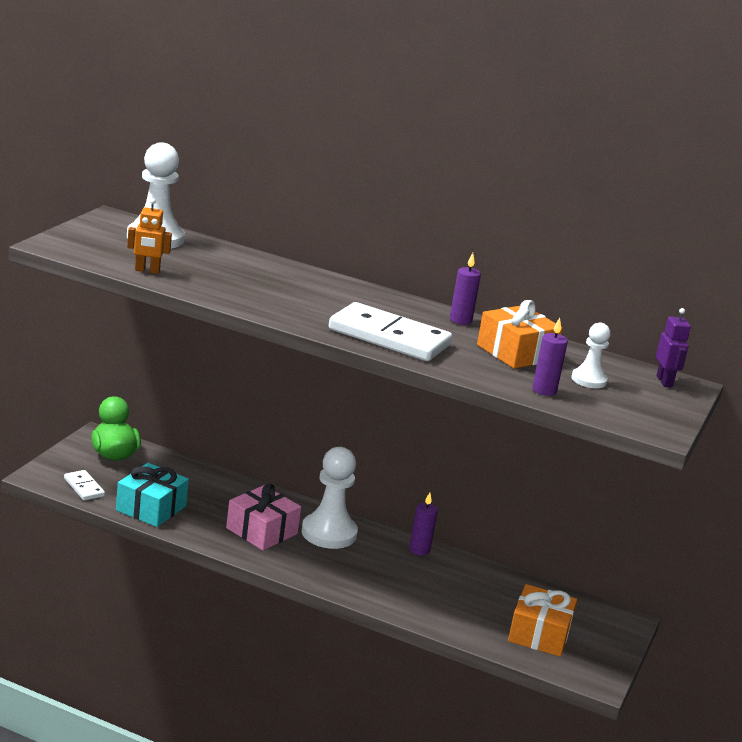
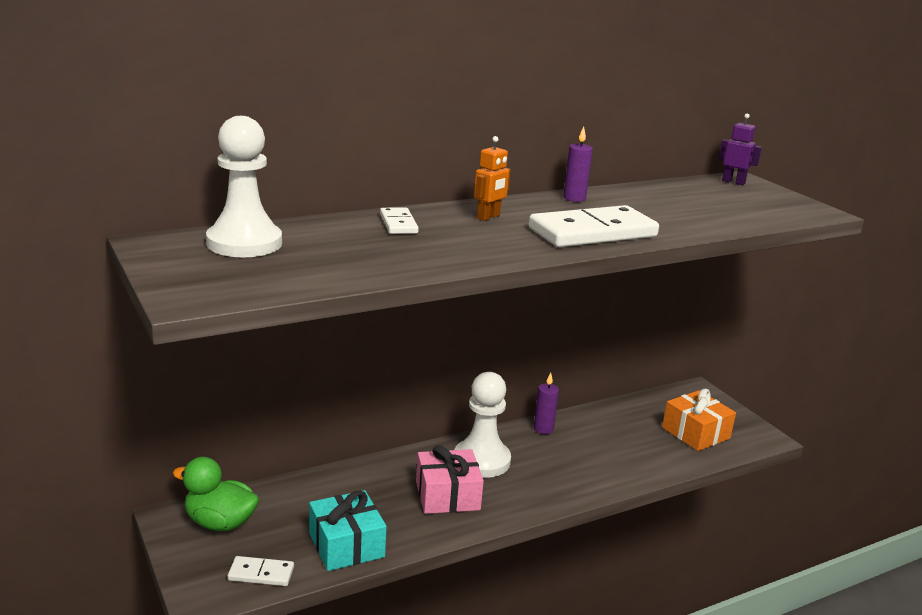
camera: 50 degrees left, 0 degrees up
(147, 271) = (329, 275): orange robot -> orange robot (488, 217)
(275, 272) = (398, 224): none -> white domino
(515, 353) = (654, 203): orange gift -> none
(544, 390) = (734, 219): purple candle -> none
(589, 380) = (720, 200): white pawn -> none

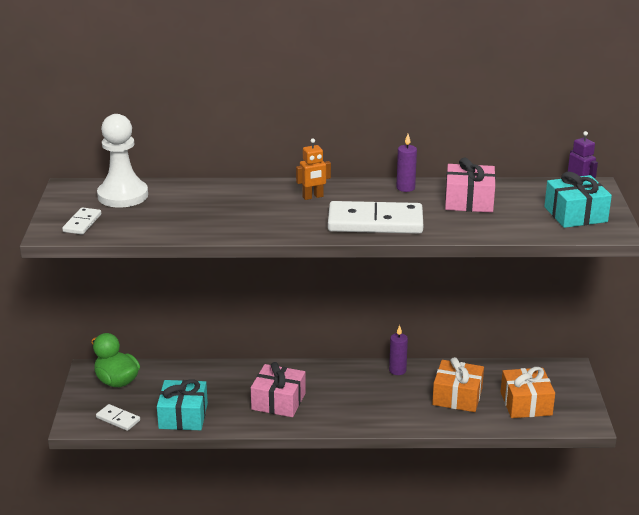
camera: 30 degrees right, 5 degrees up
(398, 224) = (240, 194): white domino -> white domino (82, 223)
(481, 460) = (326, 383): white pawn -> none
(627, 442) = (457, 396): none -> orange gift
(654, 202) = (469, 201): none -> pink gift
(766, 202) = (575, 214): none -> turquoise gift

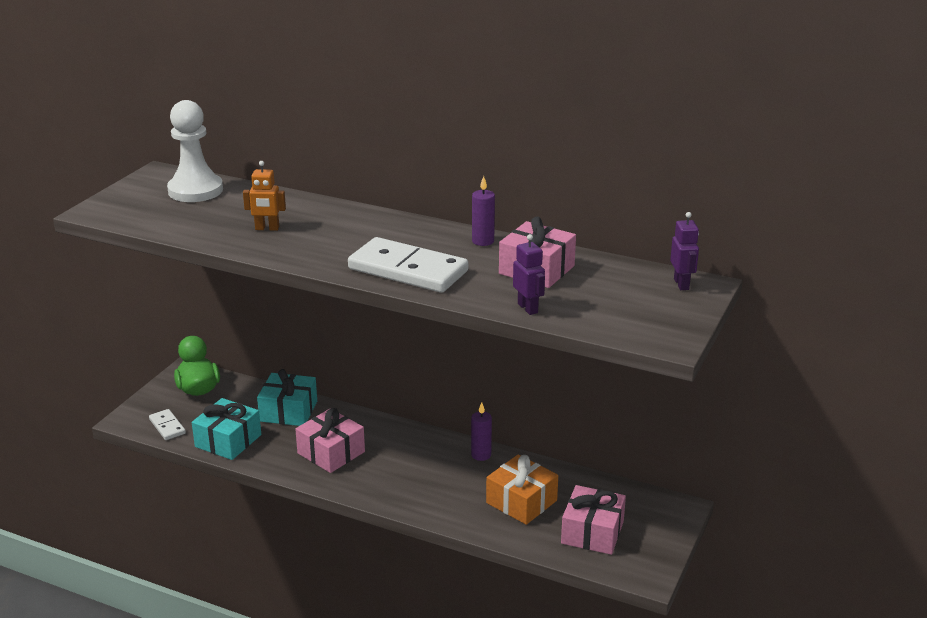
camera: 25 degrees right, 0 degrees up
(82, 223) = (129, 209): white domino -> none
(313, 197) = (374, 230): orange robot -> orange robot (267, 228)
(494, 230) = (528, 308): none -> purple robot
(526, 403) = (592, 532): orange gift -> pink gift
(575, 214) = (644, 312): turquoise gift -> turquoise gift (288, 411)

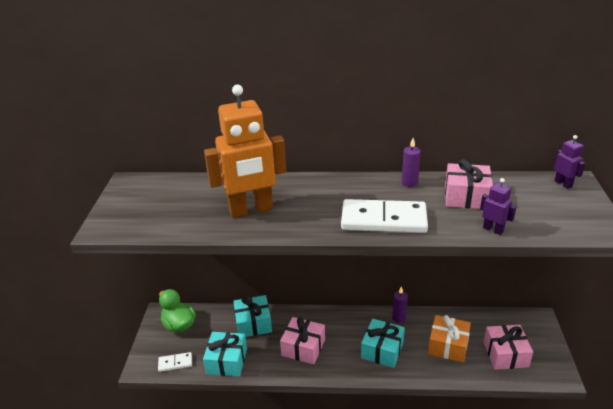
camera: 20 degrees left, 5 degrees up
(167, 426) = (175, 363): white domino -> white domino turned 45 degrees counterclockwise
(195, 190) = (169, 190): white pawn -> none
(267, 228) = (251, 210): orange robot -> orange robot, size x2.35
(429, 482) = (382, 350): none -> turquoise gift

